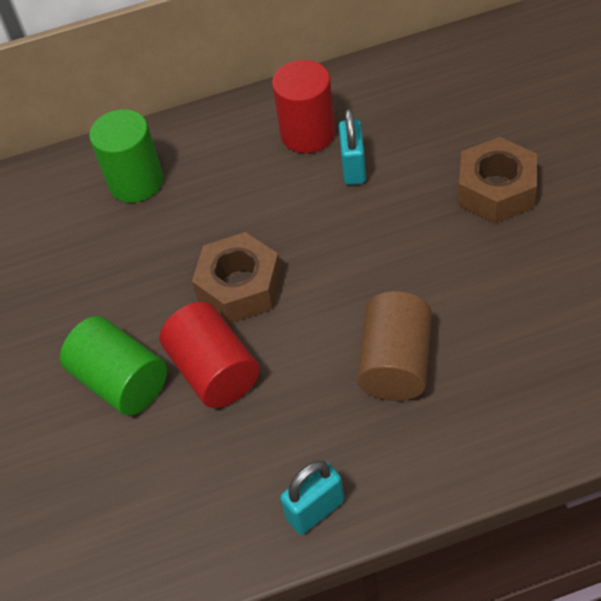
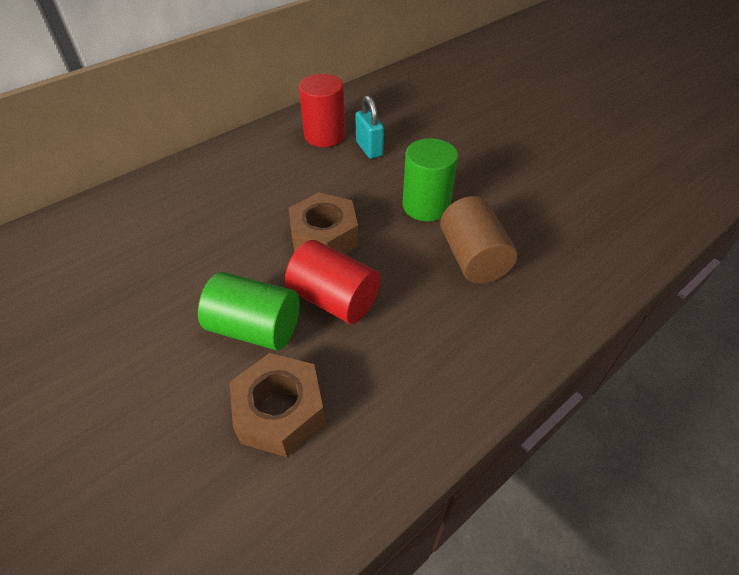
camera: 30 degrees left, 5 degrees down
(136, 182) = (203, 187): green cylinder -> green cylinder (426, 206)
(315, 510) = (476, 378): turquoise padlock -> none
(496, 190) = (473, 143): brown nut -> brown nut (280, 411)

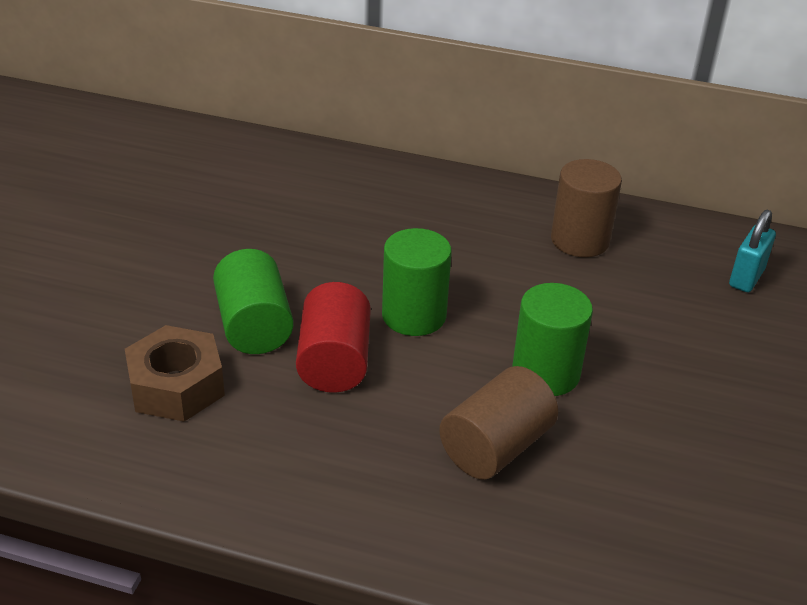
camera: 55 degrees right, 10 degrees down
(324, 135) = (580, 240): red cylinder -> brown cylinder
(324, 237) = (414, 315): brown nut -> green cylinder
(369, 149) = (597, 285): turquoise padlock -> turquoise padlock (746, 278)

